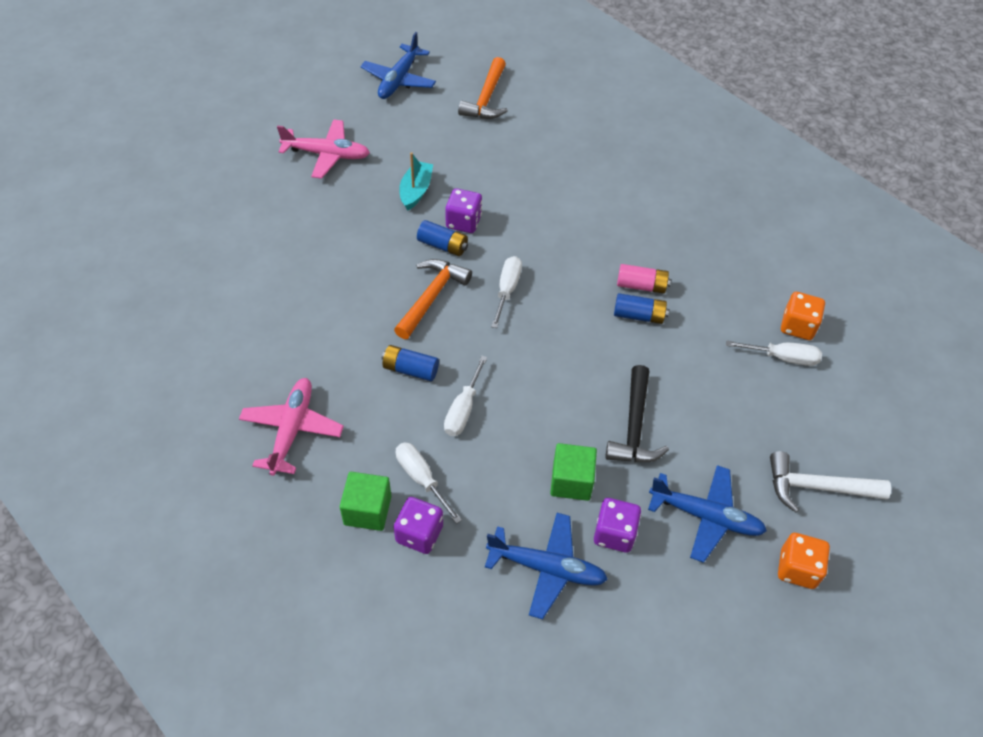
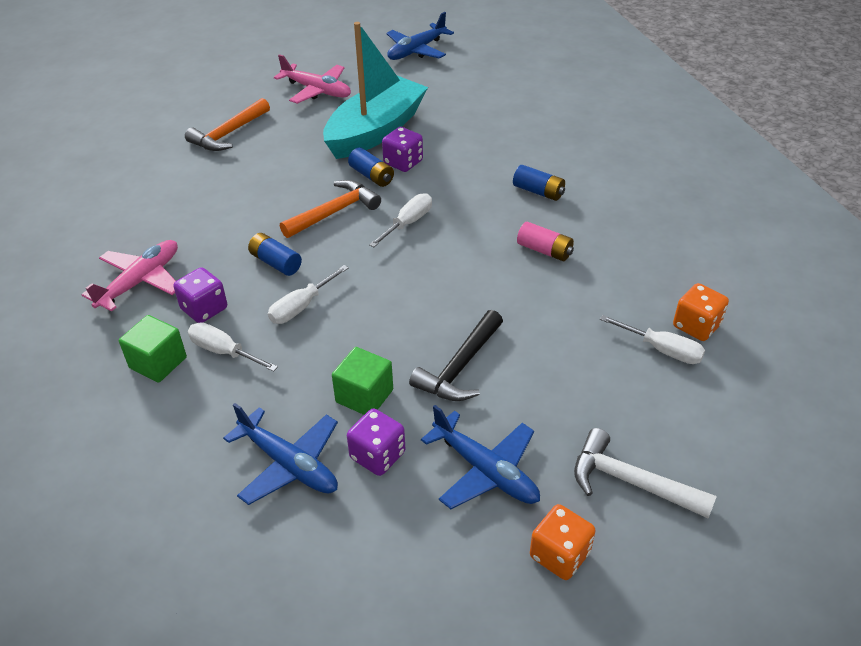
camera: 25 degrees right, 10 degrees down
(416, 191) = (376, 131): turquoise boat -> turquoise boat, size x2.19
(419, 534) = (190, 396): purple dice -> purple dice (204, 309)
(422, 479) = (224, 352): white screwdriver -> white screwdriver turned 45 degrees counterclockwise
(486, 99) = (487, 77): orange hammer -> orange hammer (229, 134)
(639, 315) = (526, 274): blue battery -> blue battery (538, 191)

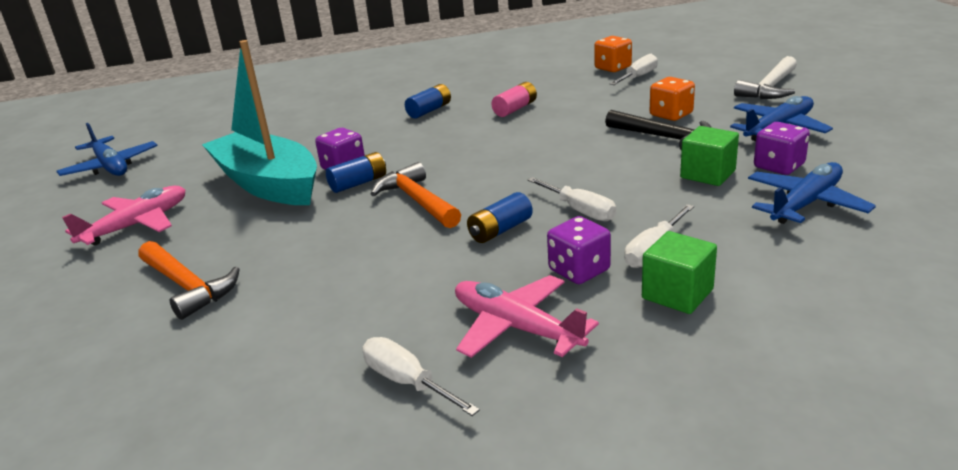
camera: 80 degrees left, 15 degrees down
(408, 223) = (454, 163): white screwdriver -> white screwdriver (407, 382)
(559, 555) = (845, 107): orange dice -> orange dice (671, 115)

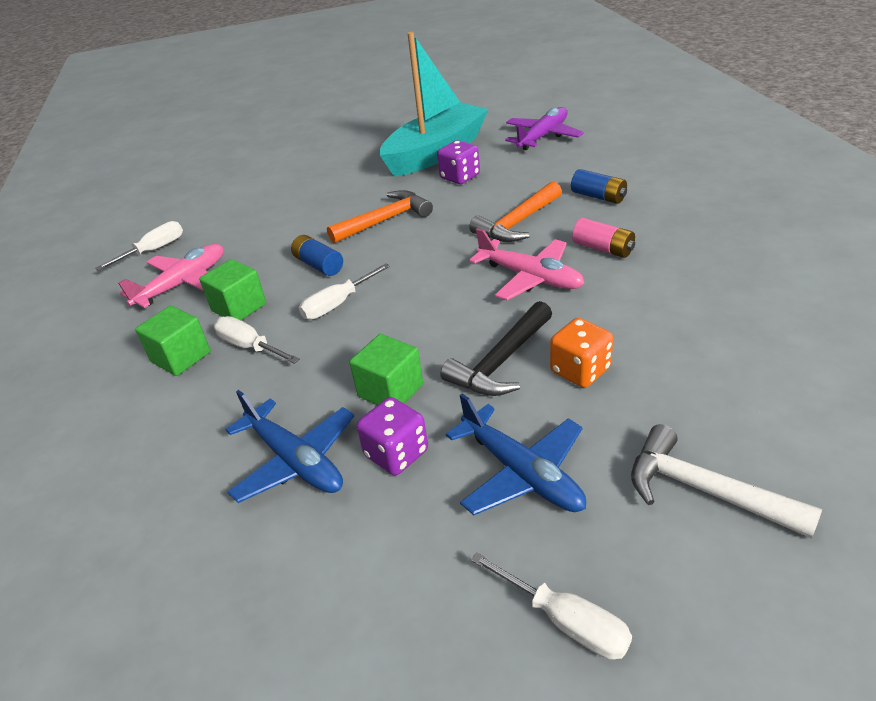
camera: 90 degrees right, 10 degrees up
(111, 166) = (483, 90): blue plane -> none
(137, 225) = (384, 124): pink plane -> pink plane (530, 277)
(187, 286) = (295, 161): orange hammer -> orange hammer (517, 223)
(285, 133) = (542, 136): none -> purple plane
(358, 183) = (427, 189): blue battery -> none
(579, 270) = (239, 307): purple dice -> green cube
(613, 68) = (781, 319): orange dice -> none
(638, 77) = (740, 343): white screwdriver -> white screwdriver (565, 621)

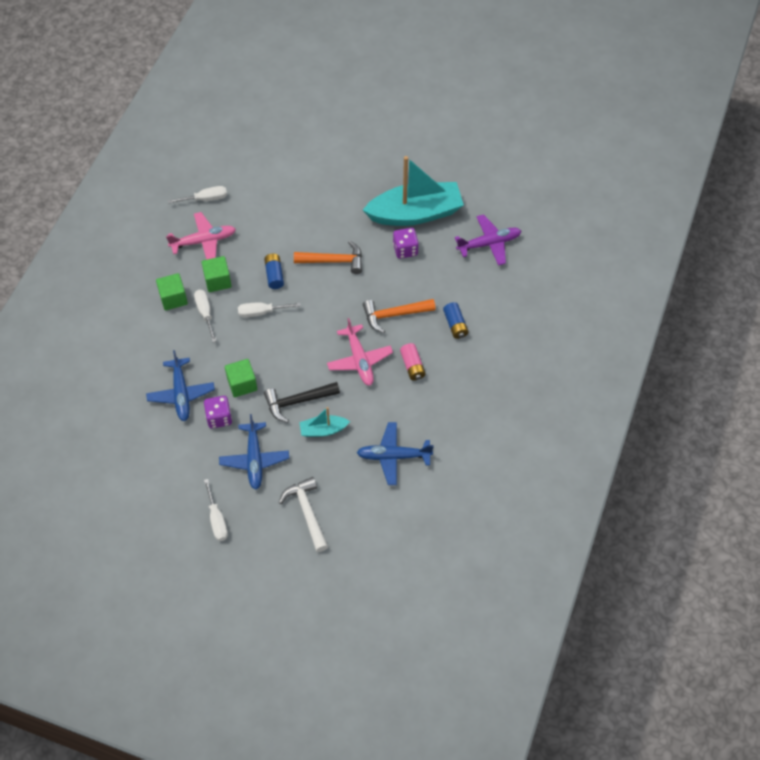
camera: 30 degrees right, 20 degrees up
(580, 370) = (323, 430): orange dice -> turquoise boat
(717, 340) = (393, 456): none -> blue plane

